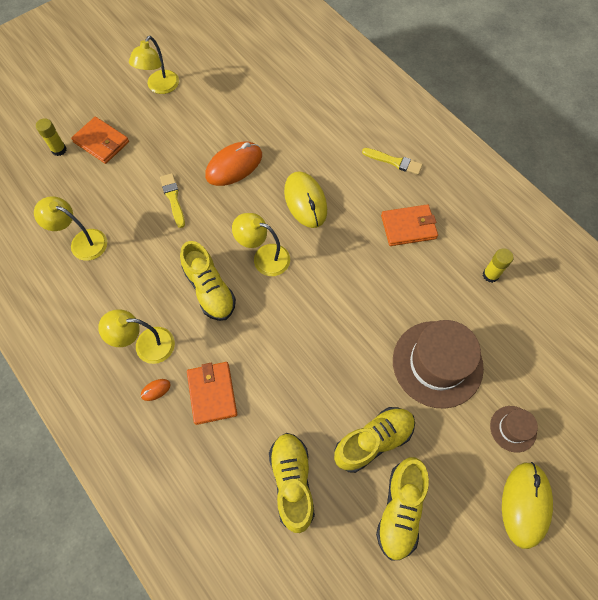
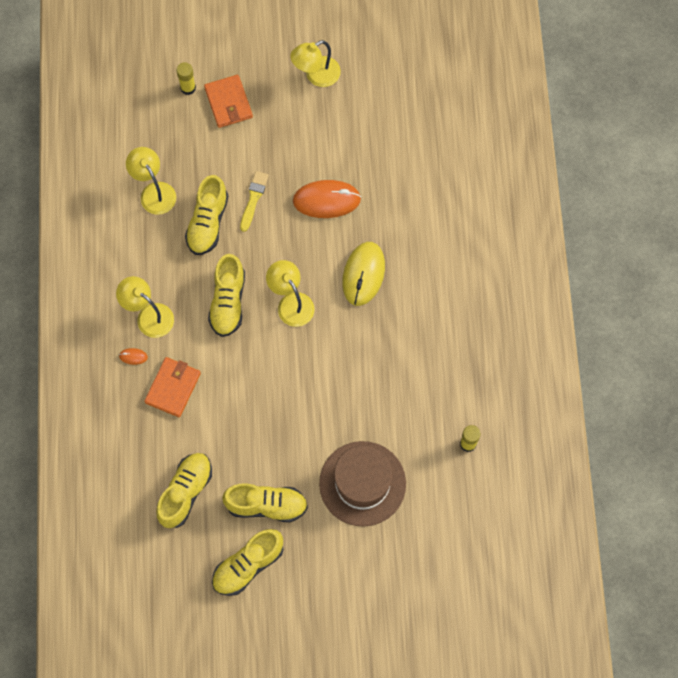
camera: 35 degrees right, 5 degrees up
(147, 238) = (208, 223): none -> yellow shoe
(394, 162) = (471, 288): yellow brush -> none
(408, 227) = (433, 356): orange wallet -> none
(513, 428) = (379, 570): brown hat -> none
(525, 504) = (342, 626): yellow mouse -> none

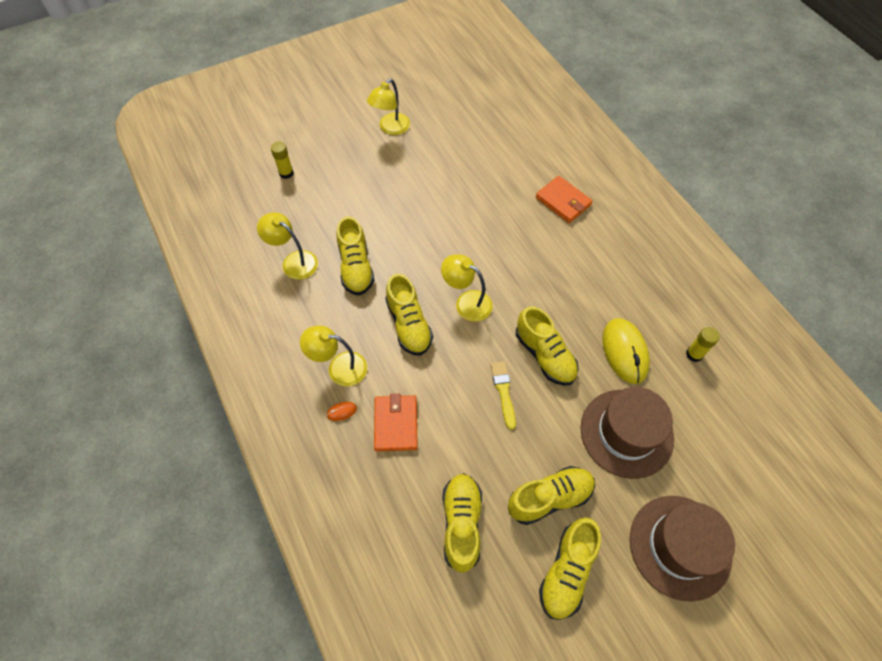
camera: 25 degrees left, 10 degrees down
(228, 103) = (327, 171): orange wallet -> orange wallet (563, 201)
(253, 199) = (387, 233): yellow brush -> yellow brush (503, 392)
(326, 200) = (450, 211): orange mouse -> none
(333, 384) = (544, 355): none -> yellow shoe
(348, 589) = (680, 546): none -> brown hat
(363, 274) = (516, 254): yellow mouse -> yellow mouse (624, 352)

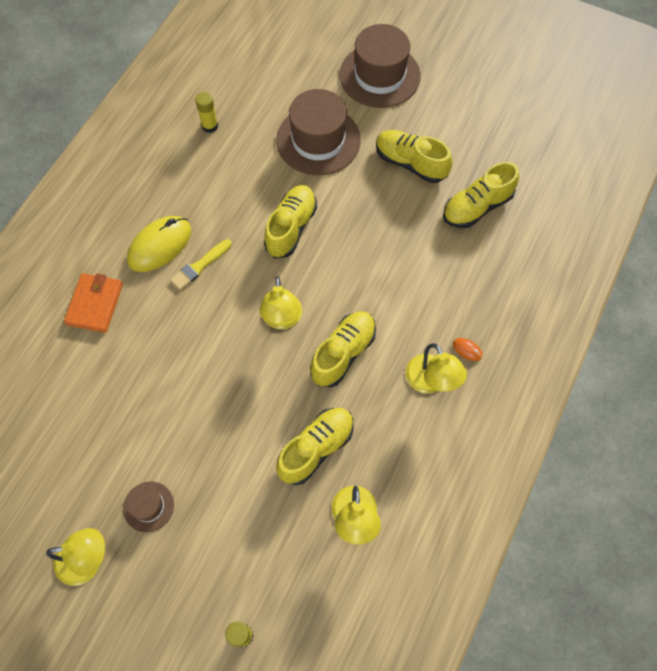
camera: 125 degrees left, 5 degrees up
(395, 424) = (442, 300): orange wallet -> none
(397, 166) = (148, 506): none -> brown hat
(503, 392) = (349, 239): yellow brush -> yellow brush (200, 266)
(567, 571) = (452, 128): yellow shoe -> none
(624, 352) = (243, 173): yellow mouse -> yellow mouse (160, 245)

